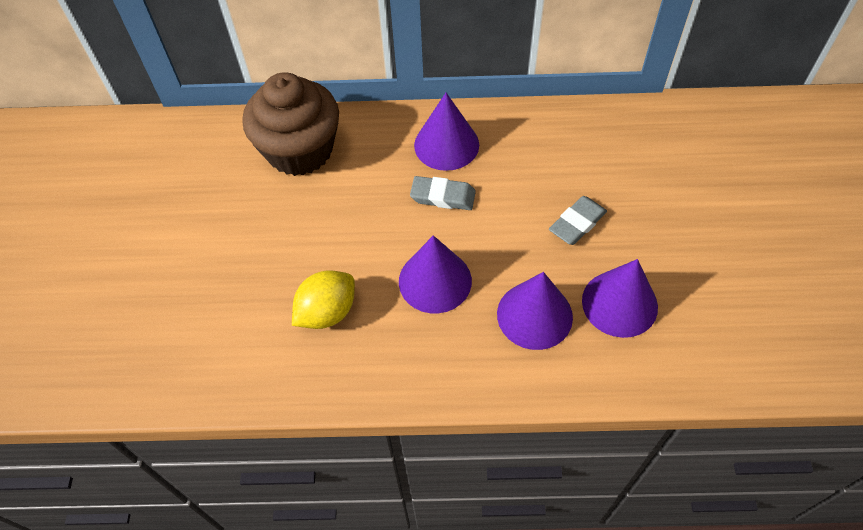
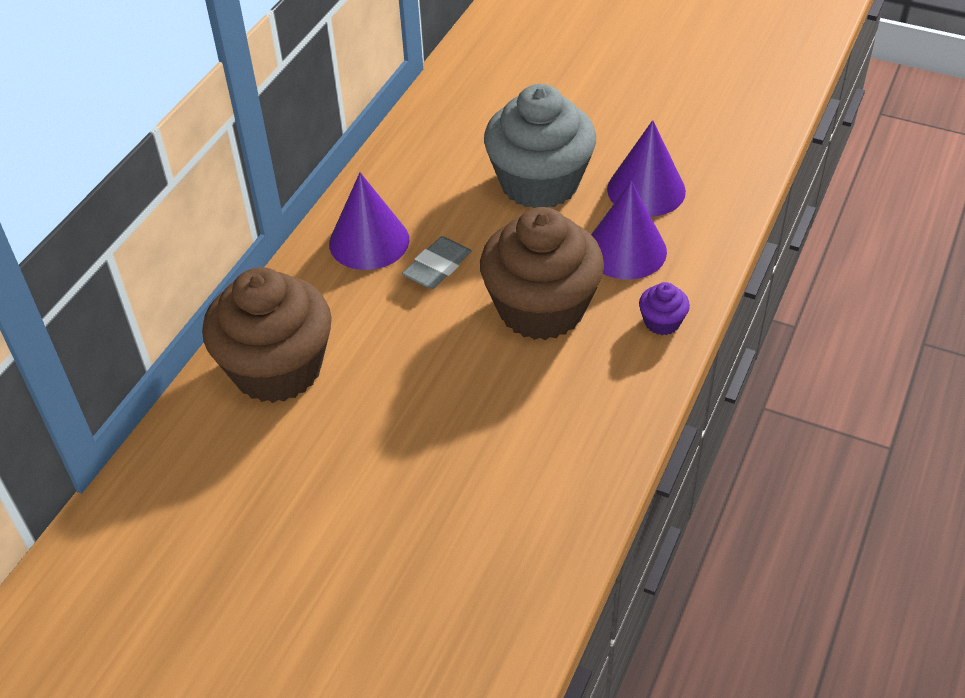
camera: 65 degrees left, 10 degrees down
(327, 312) = (527, 409): yellow lemon -> none
(435, 281) = (541, 308): purple cone -> brown cupcake
(464, 373) = (662, 322): none -> purple cupcake
(577, 223) = (539, 183): grey eraser -> grey cupcake

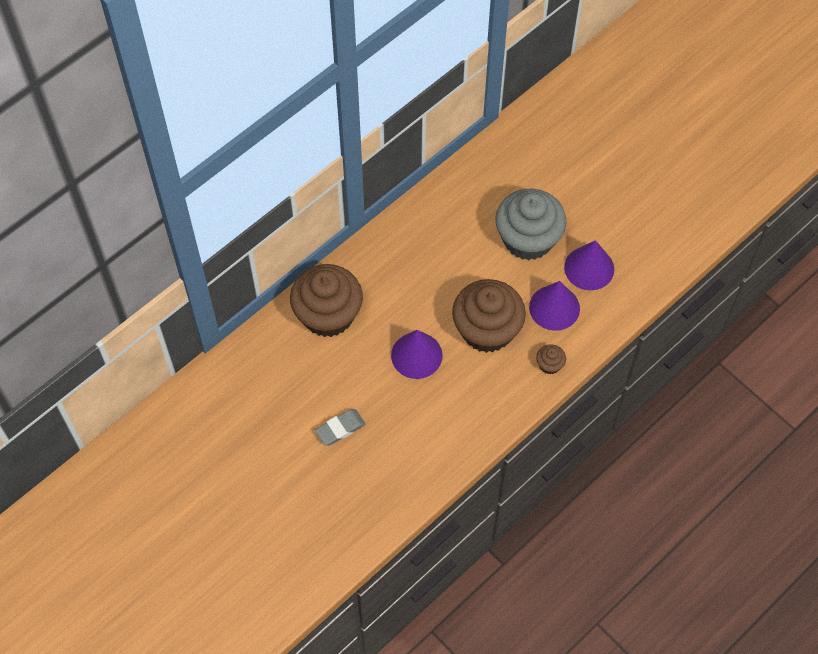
camera: 20 degrees right, 15 degrees up
(369, 241) = (410, 245): purple cone -> purple cone (416, 355)
(437, 267) = (441, 278): grey eraser -> grey eraser (340, 429)
(662, 322) = (549, 365): purple cupcake -> brown cupcake

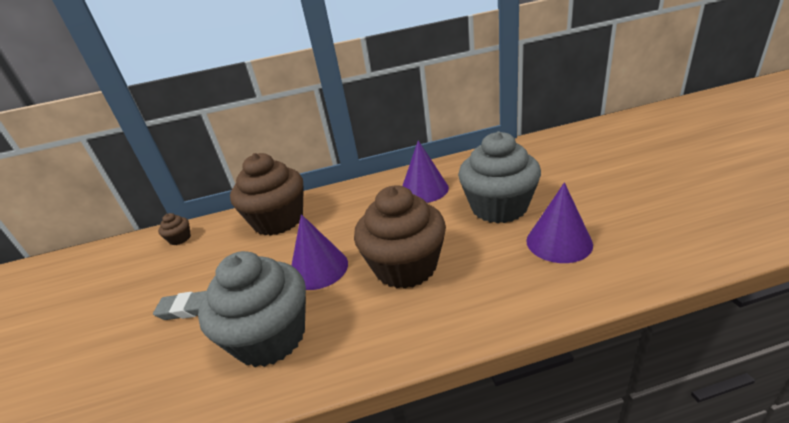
camera: 35 degrees right, 30 degrees down
(429, 424) = (270, 337): none -> grey cupcake
(549, 365) = (456, 322): brown cupcake -> brown cupcake (180, 239)
(554, 307) = (496, 267): purple cone -> purple cone (424, 189)

